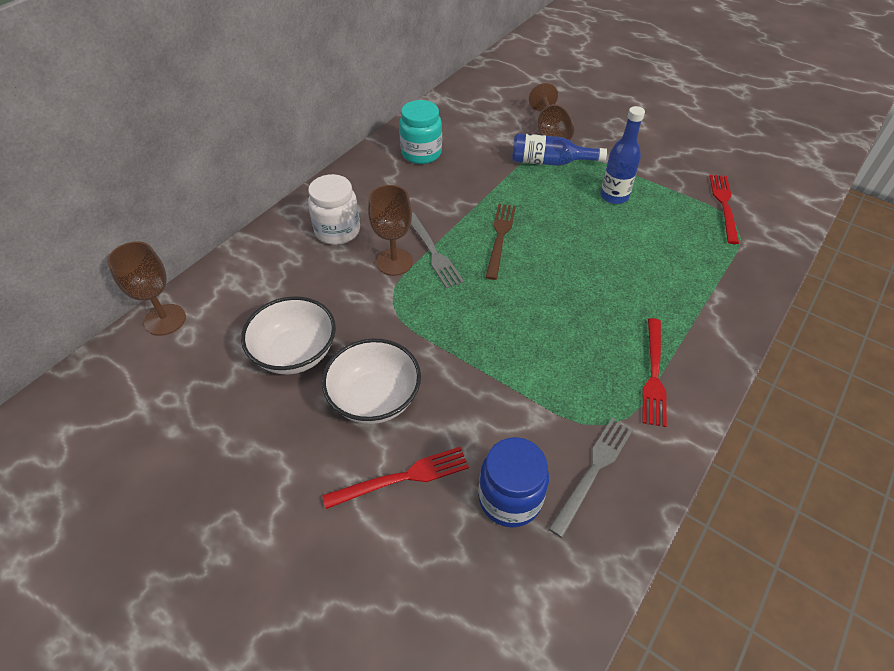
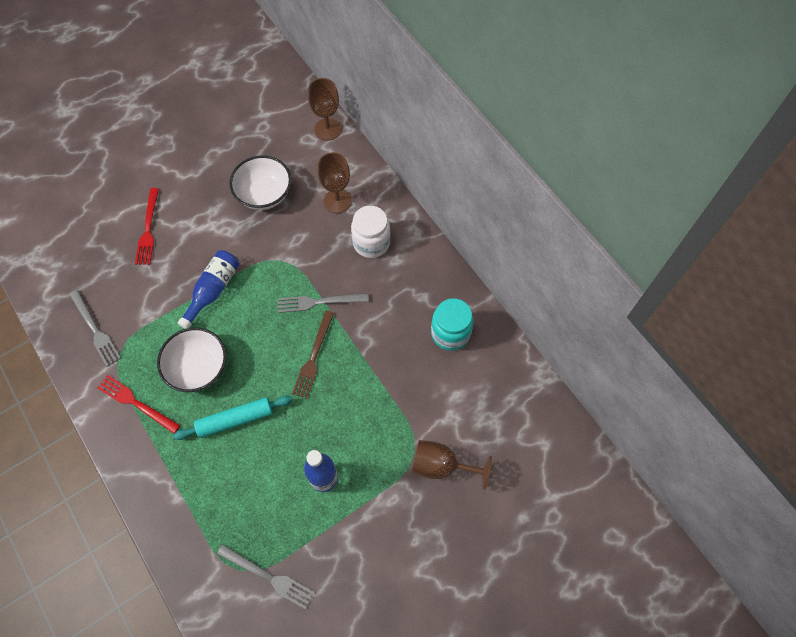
camera: 110 degrees right, 15 degrees up
(375, 398) = (207, 229): white bowl -> white bowl (198, 368)
(394, 262) = (320, 272): brown goblet -> brown goblet (337, 201)
(500, 237) = (313, 357): brown fork -> brown fork turned 75 degrees clockwise
(510, 498) = (105, 278): blue jar -> none
(549, 162) = (395, 443): blue bottle -> blue bottle (213, 290)
(607, 276) = (235, 419): none -> turquoise rolling pin
(724, 205) = (268, 577): red fork -> grey fork

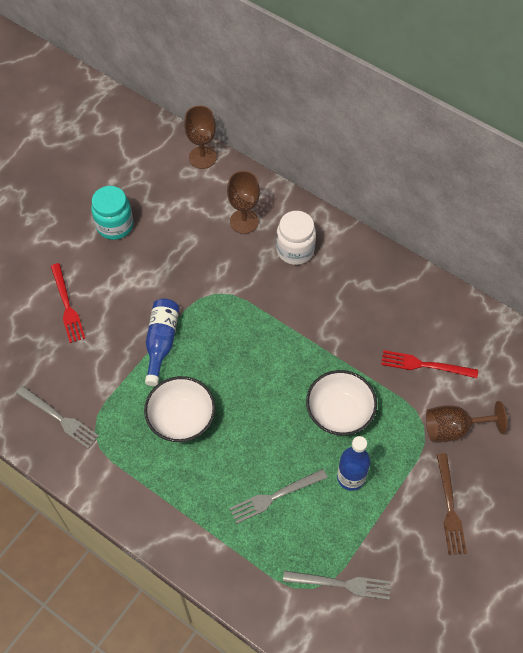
camera: 20 degrees left, 5 degrees down
(136, 403) = (135, 472): red fork -> red fork (425, 365)
(235, 419) = (241, 454): turquoise rolling pin -> none
(264, 194) = (169, 237): white bowl -> white bowl (339, 413)
(313, 357) = (289, 372): brown fork -> brown fork (449, 507)
(319, 302) = (270, 320): grey fork -> grey fork (275, 496)
(450, 333) = (407, 308): turquoise jar -> turquoise jar (115, 225)

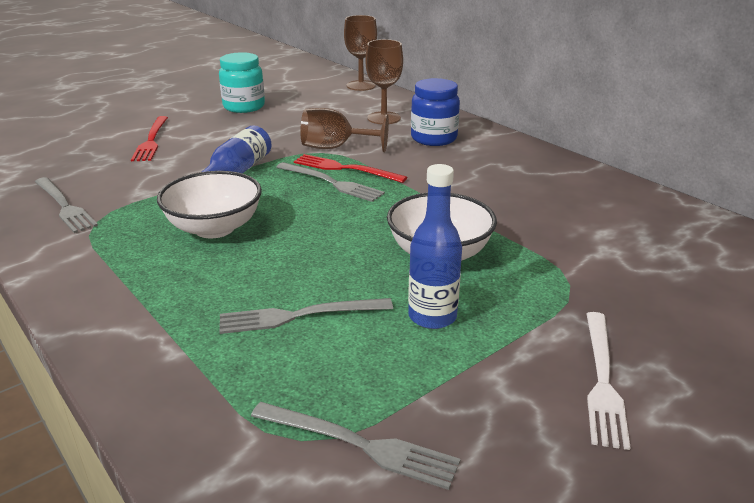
camera: 15 degrees right, 30 degrees down
(239, 340) = (331, 183): none -> grey fork
(295, 250) = (433, 138): white jar -> blue jar
(425, 365) = (582, 232): red fork -> red fork (345, 169)
(449, 507) = (602, 380): brown fork -> white fork
(453, 429) = (620, 294): brown goblet -> brown goblet (335, 148)

